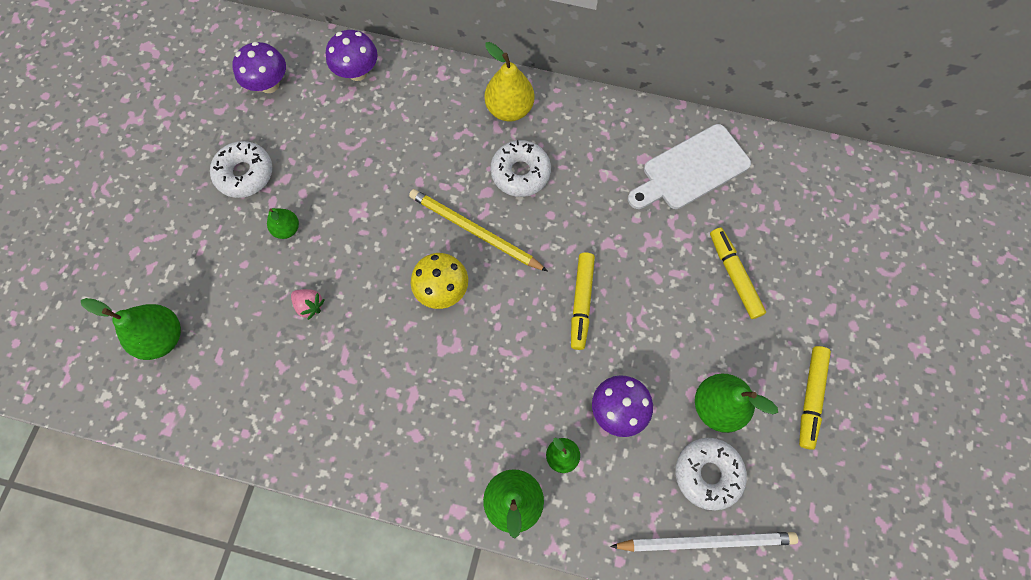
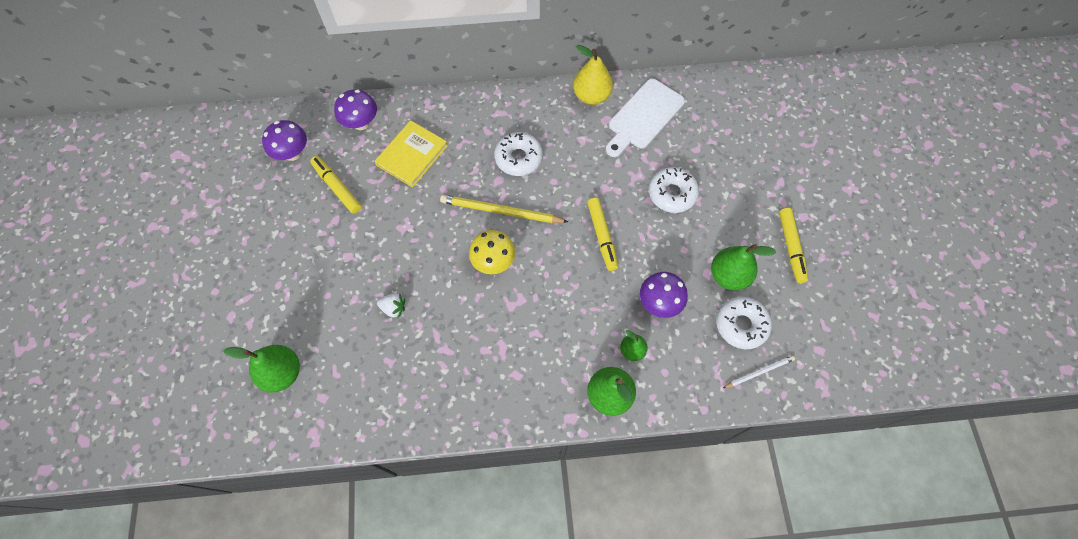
camera: 20 degrees left, 5 degrees down
(245, 174) = (300, 227): white donut -> white donut (672, 194)
(287, 229) = (352, 257): green pear -> none
(310, 305) = (393, 308): pink strawberry -> white strawberry
(399, 130) = (412, 155): none -> yellow book
(509, 109) = (491, 115): yellow pear -> yellow pear (591, 96)
(706, 541) = (759, 372): white pencil -> white pencil, size x0.56
(734, 276) = (704, 181): yellow marker -> yellow marker (337, 188)

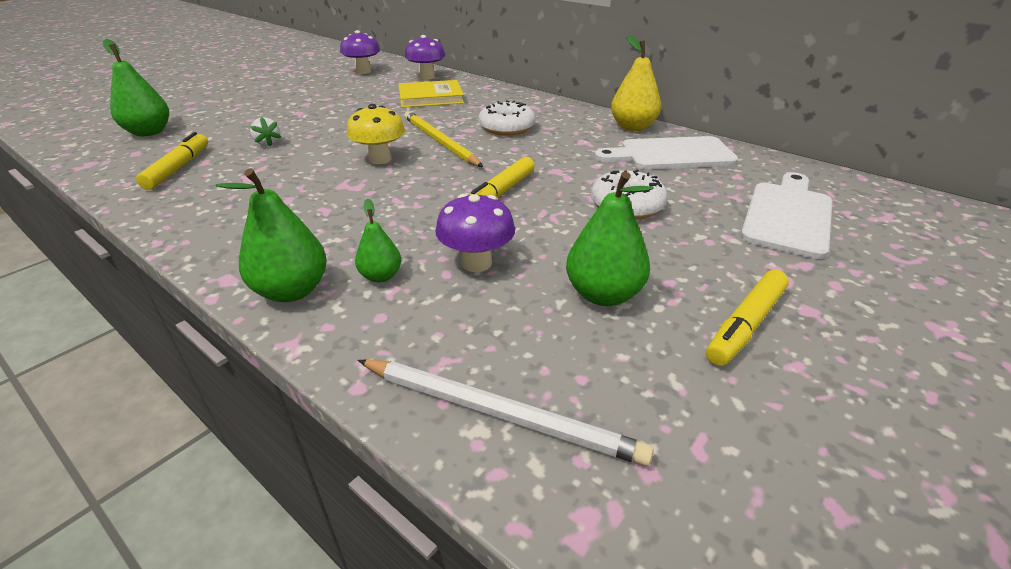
camera: 45 degrees right, 30 degrees down
(337, 188) = (357, 89): yellow marker -> yellow marker (178, 168)
(741, 325) = (550, 346): white donut -> none
(746, 142) = (788, 216): none -> white cutting board
(759, 372) = (499, 413): white pencil -> white pencil, size x1.77

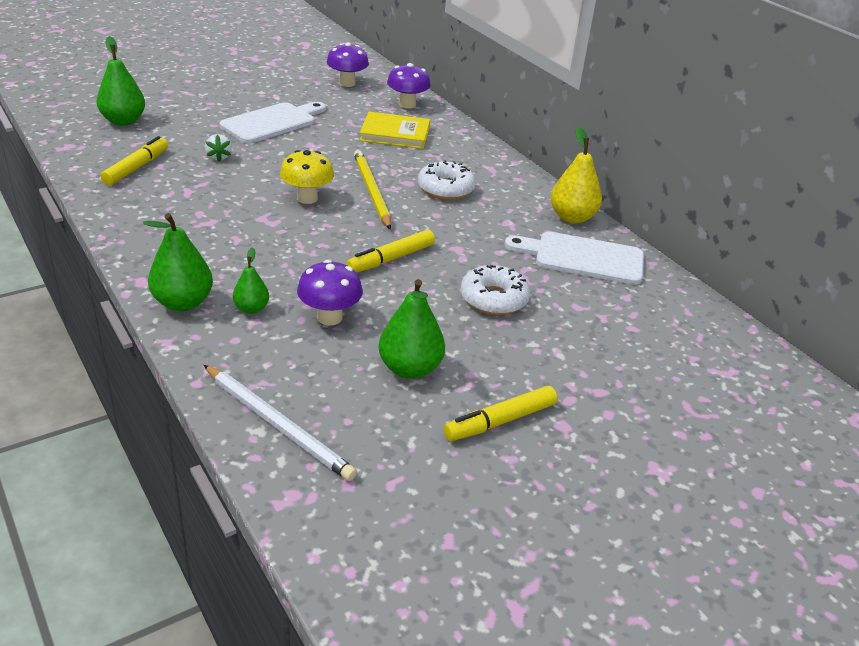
camera: 15 degrees right, 0 degrees up
(788, 216) = (632, 347): white cutting board -> white cutting board (272, 122)

